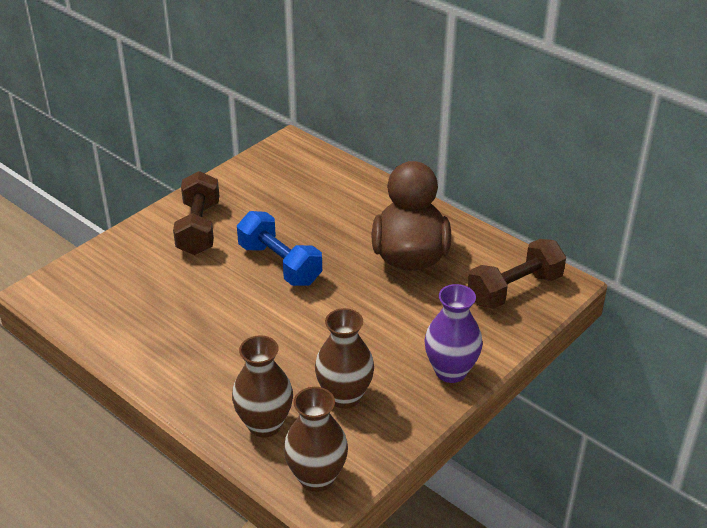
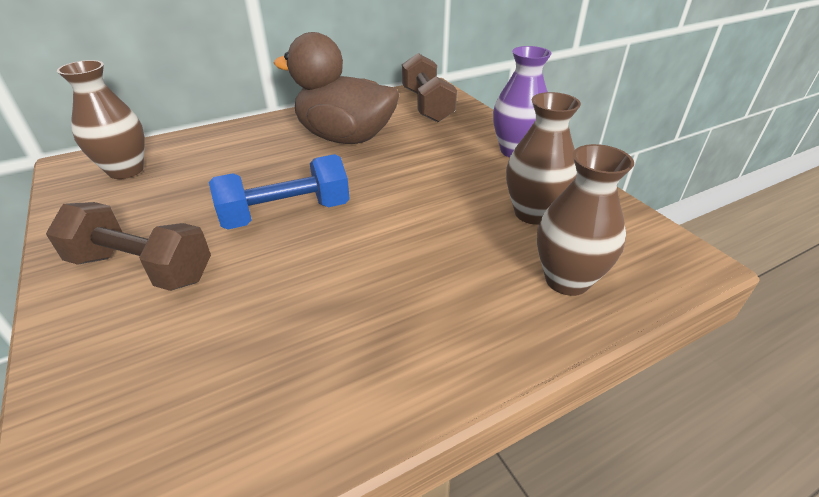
camera: 70 degrees left, 0 degrees up
(316, 477) = (657, 256): brown vase -> brown vase (126, 170)

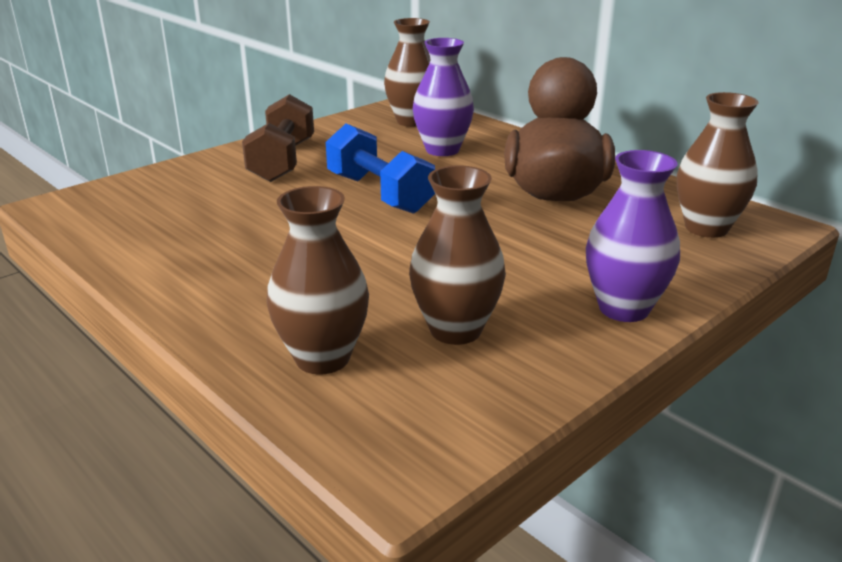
camera: 75 degrees right, 10 degrees down
(217, 167) = (442, 150): none -> purple vase
(427, 105) = (706, 228): brown dumbbell -> brown vase

